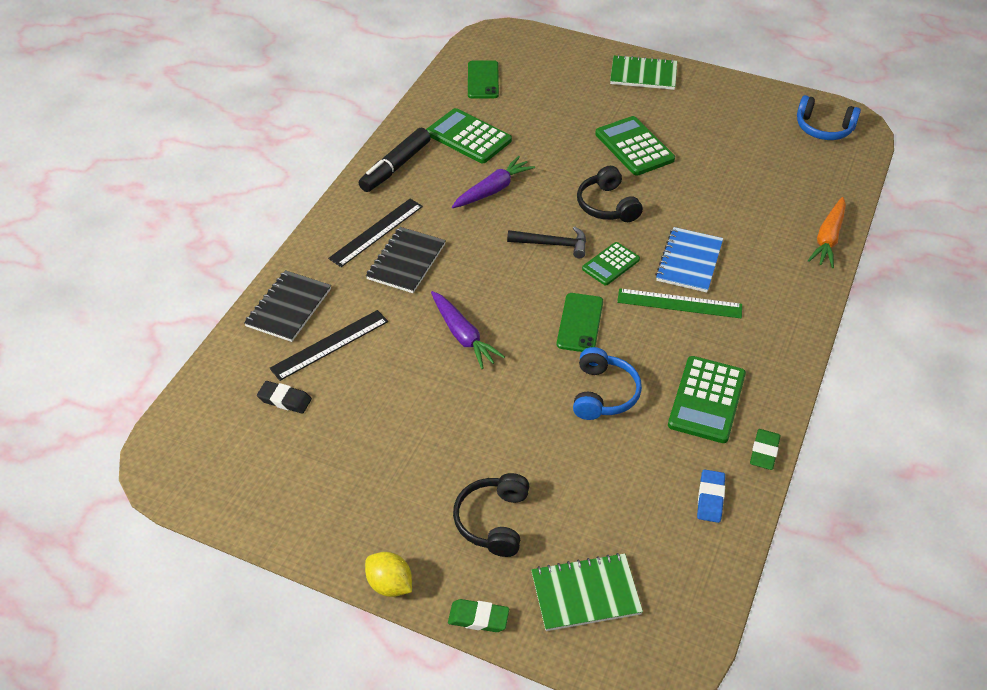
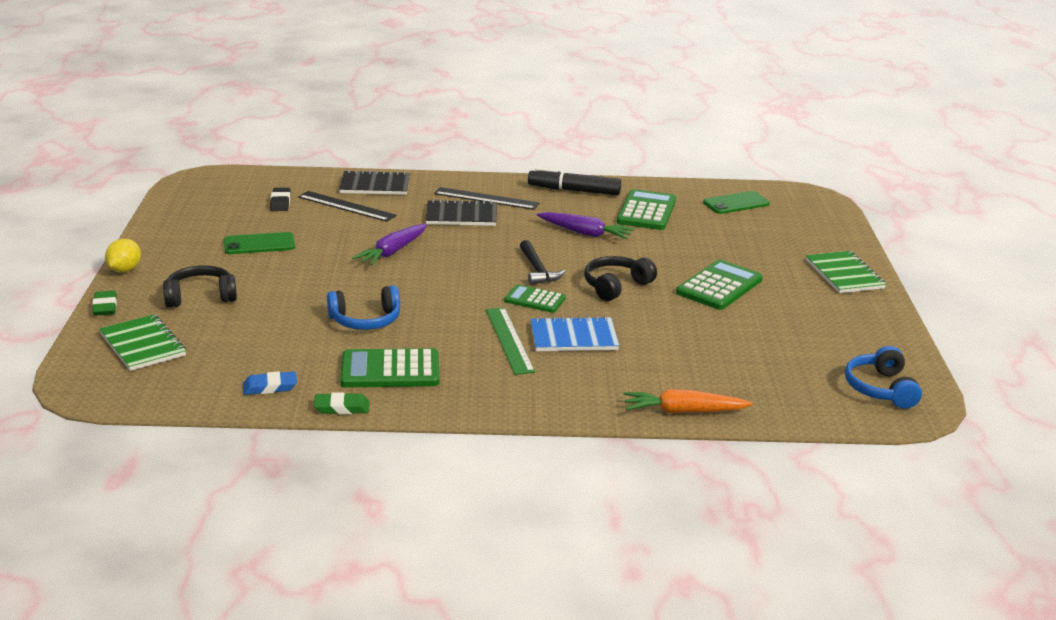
camera: 65 degrees right, 20 degrees down
(580, 323) = (445, 297): green phone -> green phone (259, 244)

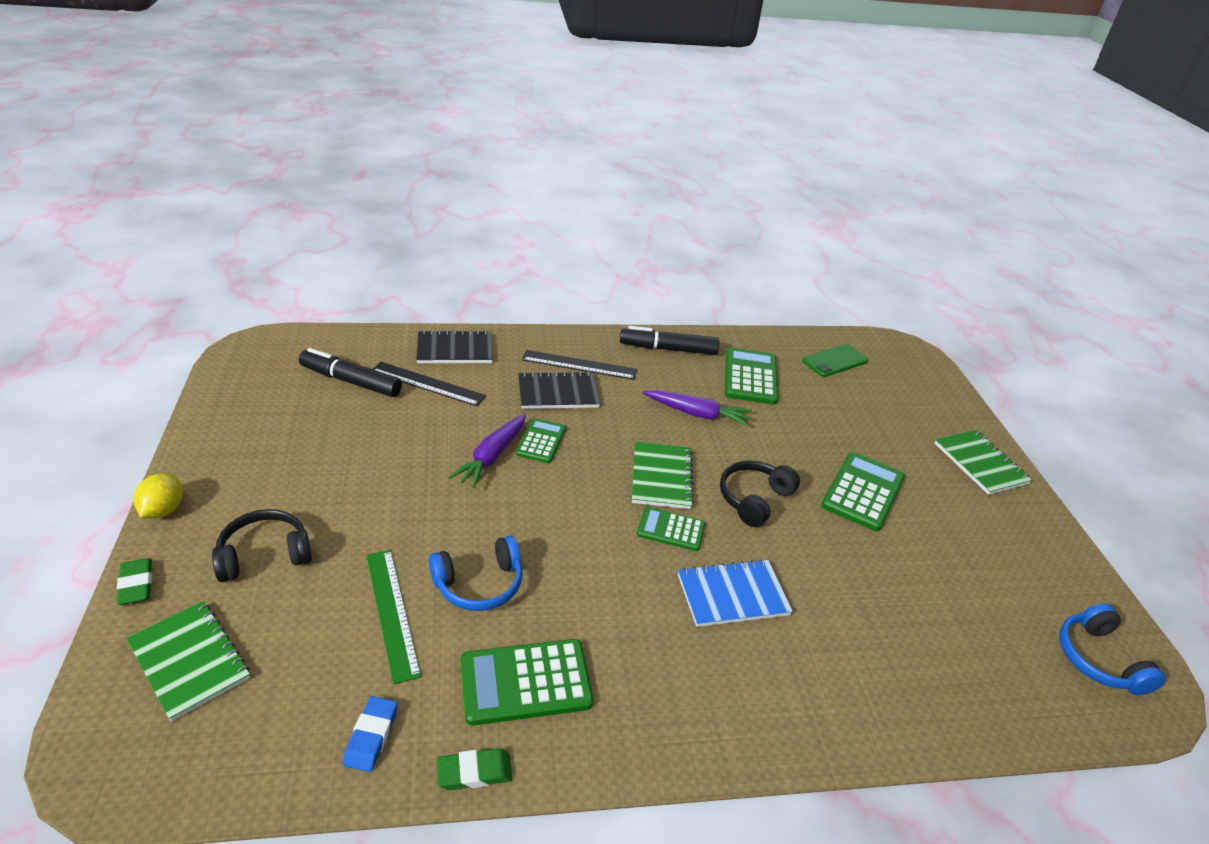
camera: 10 degrees left, 10 degrees up
(259, 244) = (332, 452): green phone -> none
(270, 387) = (371, 736): blue eraser -> blue eraser turned 60 degrees counterclockwise
(280, 202) = (351, 381): black eraser -> black marker
(438, 244) = (541, 441): none -> green calculator
(509, 340) = (659, 607): green ruler -> green ruler (392, 612)
(537, 269) = (661, 477): black hammer -> green notebook
(683, 411) = (901, 729): orange carrot -> none

